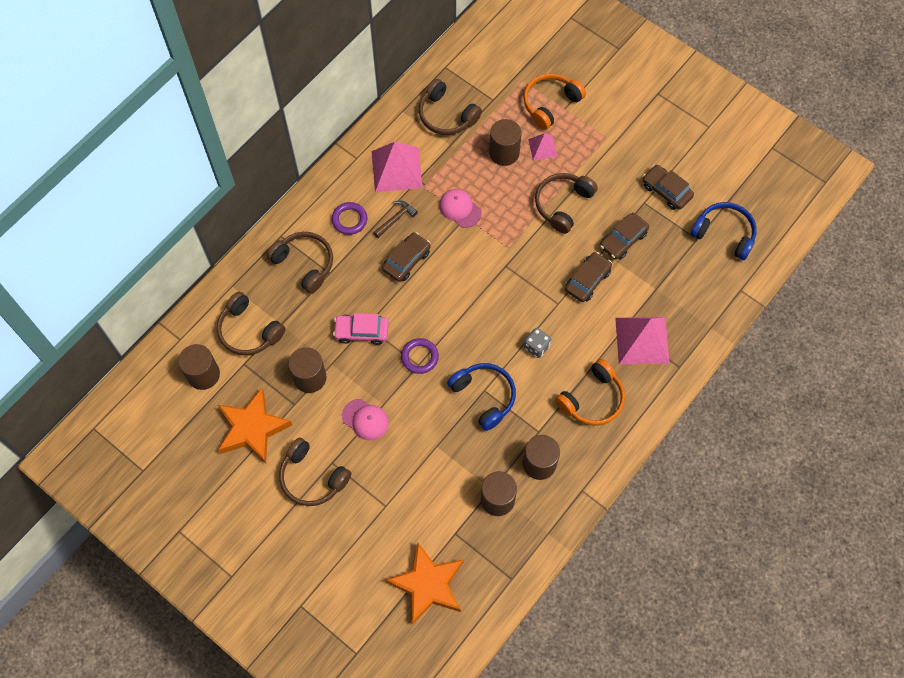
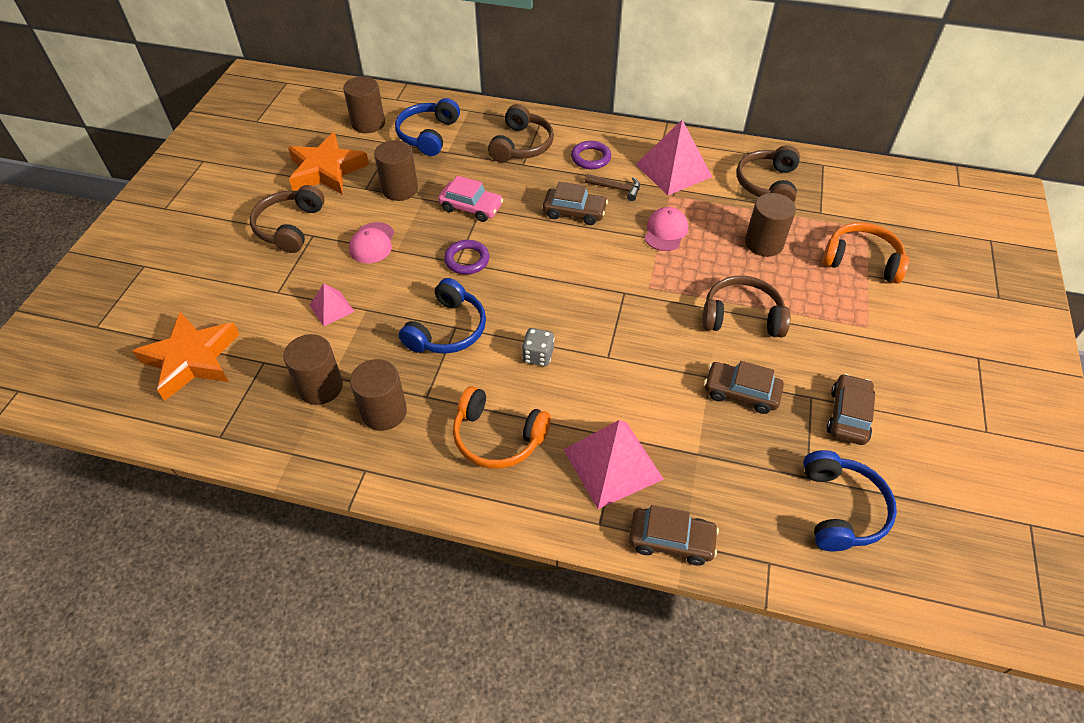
camera: 65 degrees right, 15 degrees down
(249, 331) = (428, 135): brown headphones -> blue headphones
(361, 332) = (471, 207): pink car -> pink car turned 135 degrees clockwise
(542, 147) = (800, 273): pink pyramid -> pink pyramid (332, 308)
(587, 280) = (658, 375): brown car -> brown car (671, 540)

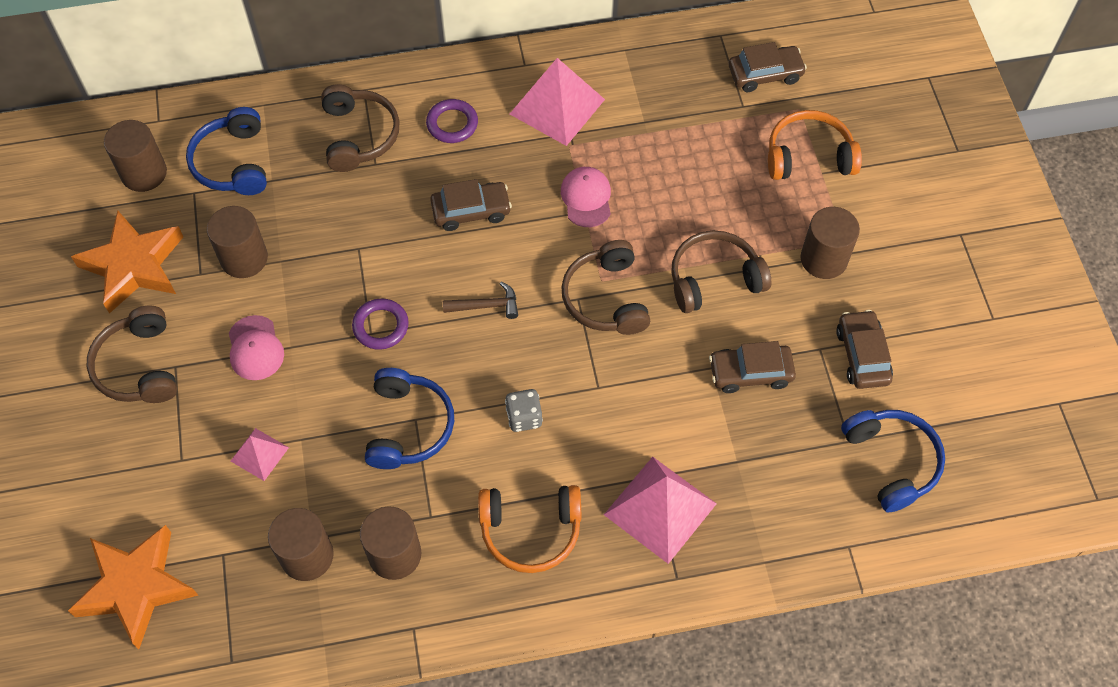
camera: 25 degrees left, 10 degrees up
(471, 207) = (346, 251): pink car -> none
(616, 188) = (503, 158): brown hammer -> brown hammer (486, 306)
(671, 540) = (751, 564): brown car -> brown car (765, 74)
(764, 243) = (699, 173): brown cylinder -> brown cylinder (824, 259)
(767, 184) = (671, 87): brown headphones -> brown headphones (606, 298)

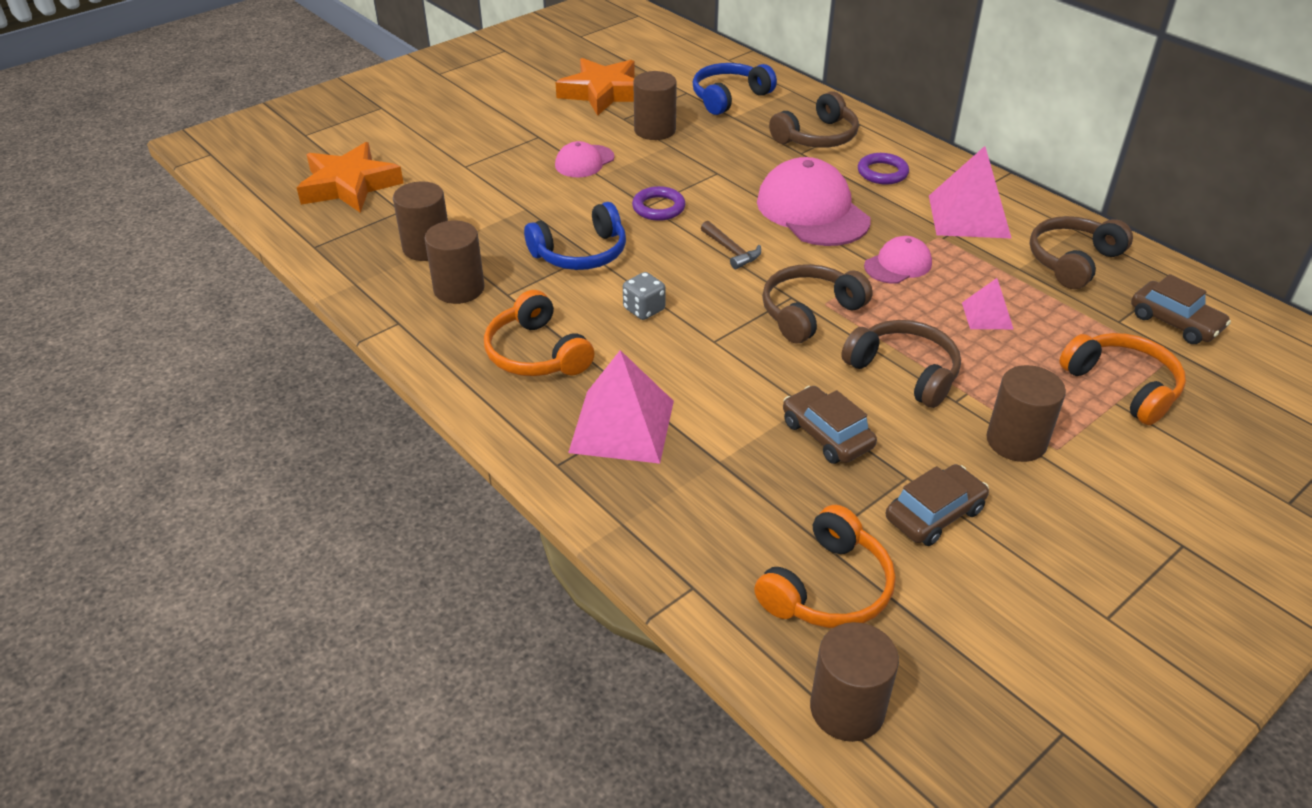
camera: 60 degrees right, 20 degrees down
(139, 366) = (525, 123): brown headphones -> brown headphones (1072, 261)
(144, 173) = (680, 70): brown cylinder -> brown cylinder (847, 709)
(259, 454) = (497, 195): pink pyramid -> pink pyramid (987, 315)
(471, 211) = (812, 211): brown car -> pink cap
(891, 461) = (828, 588): blue headphones -> orange headphones

